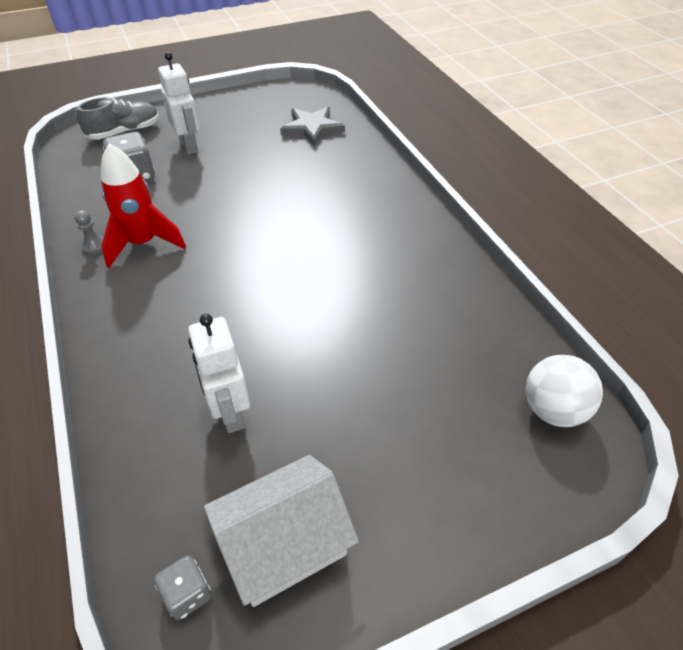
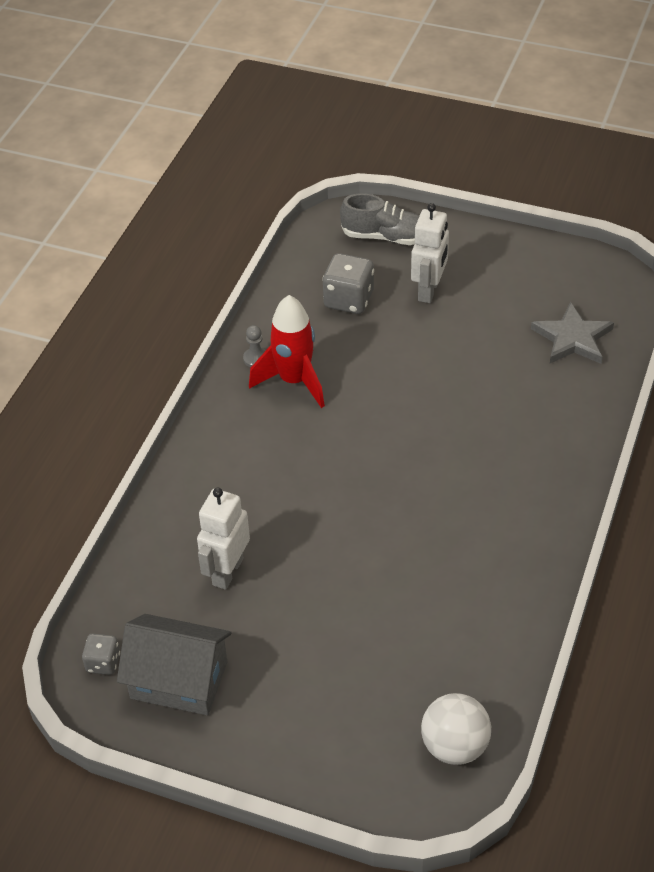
camera: 45 degrees right, 0 degrees up
(284, 544) = (179, 680): white house -> grey house

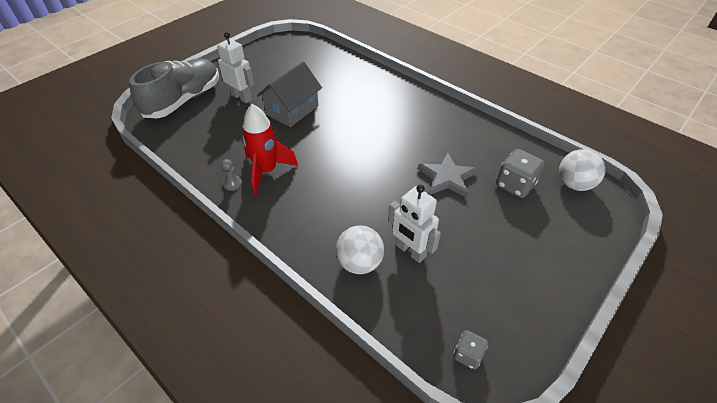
camera: 70 degrees left, 0 degrees up
(179, 680) = (497, 307): grey house -> grey house (292, 110)
(187, 526) = (359, 263): none -> white ball
(349, 300) = (220, 129): grey dice -> grey dice (515, 185)
(386, 237) = (184, 100): grey shoe -> grey shoe, size x1.59
(572, 338) = (317, 63): grey star -> grey star (447, 177)

